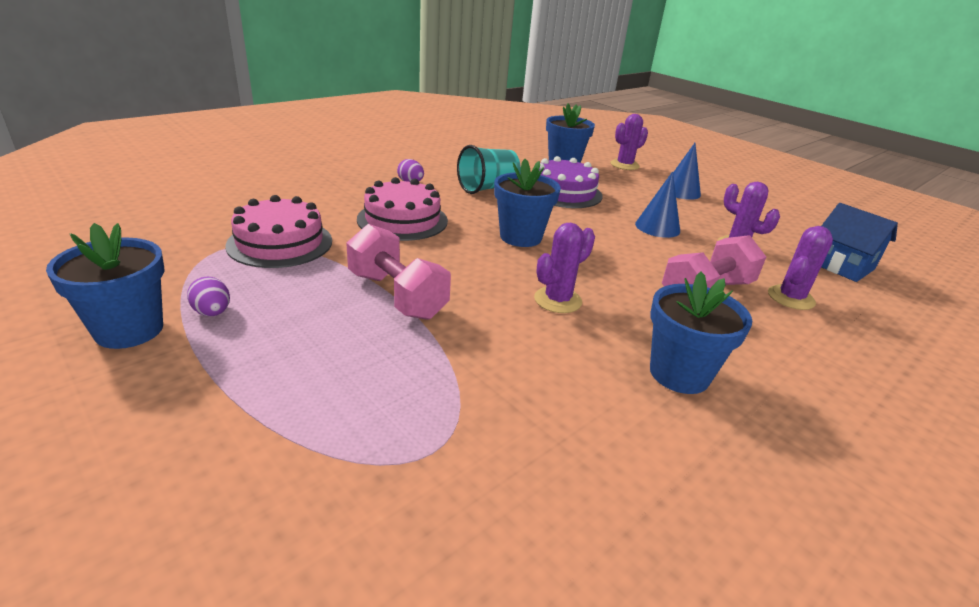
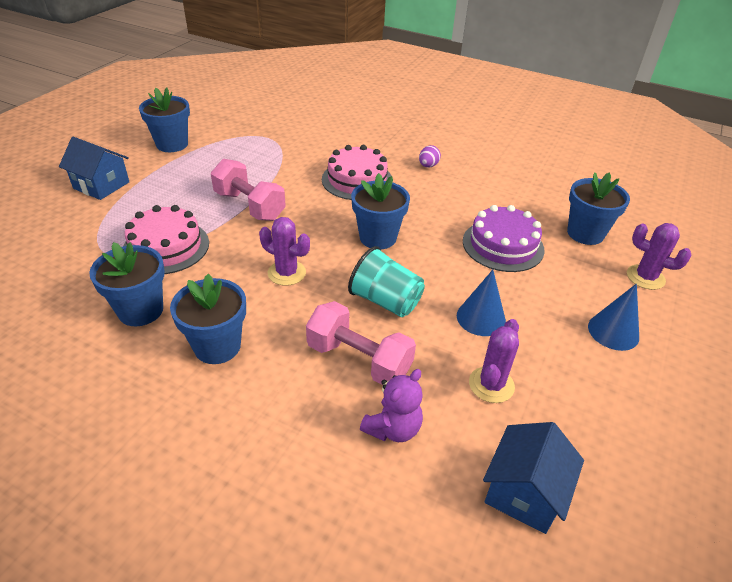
camera: 70 degrees right, 10 degrees up
(178, 438) = (101, 185): none -> blue house
(212, 313) = (197, 158): purple egg -> none
(280, 243) = (284, 149): pink cake -> pink cake (166, 247)
(397, 295) = (250, 206): pink dumbbell -> pink dumbbell turned 75 degrees counterclockwise
(488, 188) = (460, 202): turquoise cup -> turquoise cup (385, 301)
(595, 431) = (140, 310): none -> blue flower pot
(790, 298) = (393, 428): purple cactus -> purple teddy bear

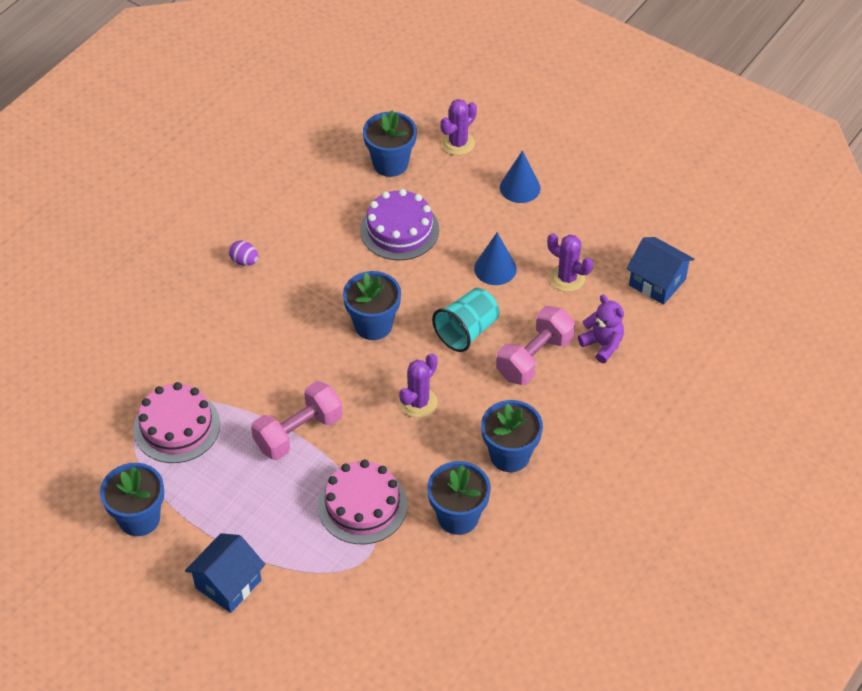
camera: 80 degrees left, 10 degrees up
(357, 180) = (262, 330): pink cake -> pink cake (176, 426)

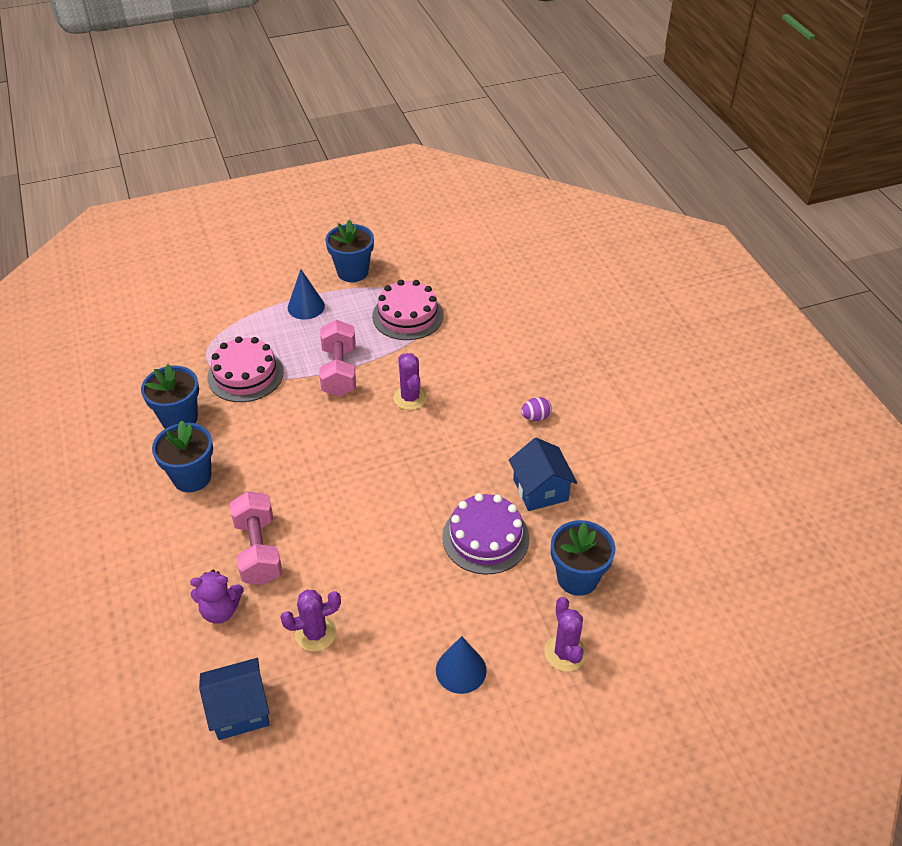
camera: 125 degrees right, 5 degrees down
(228, 584) = (262, 289): blue house -> blue house (540, 490)
(373, 325) = (396, 463): blue flower pot -> none
(418, 402) = (295, 450): purple cactus -> purple cactus (410, 398)
(467, 331) = (331, 520): turquoise cup -> none
(495, 268) = (378, 583): blue cone -> blue cone (306, 307)

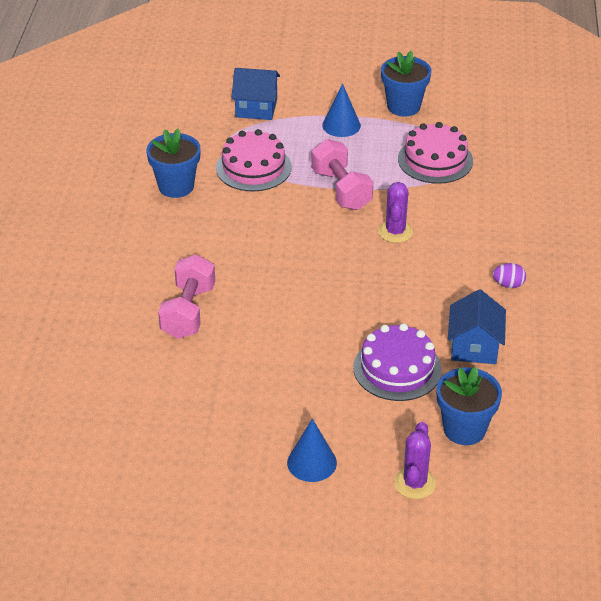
camera: 25 degrees right, 5 degrees down
(192, 477) = (162, 237): blue flower pot -> none
(220, 610) = (132, 346): purple teddy bear -> none
(239, 710) = (108, 424): blue house -> blue house (256, 108)
(315, 633) = (201, 391): purple cactus -> none
(339, 371) = (341, 190): pink dumbbell -> pink dumbbell turned 45 degrees counterclockwise

